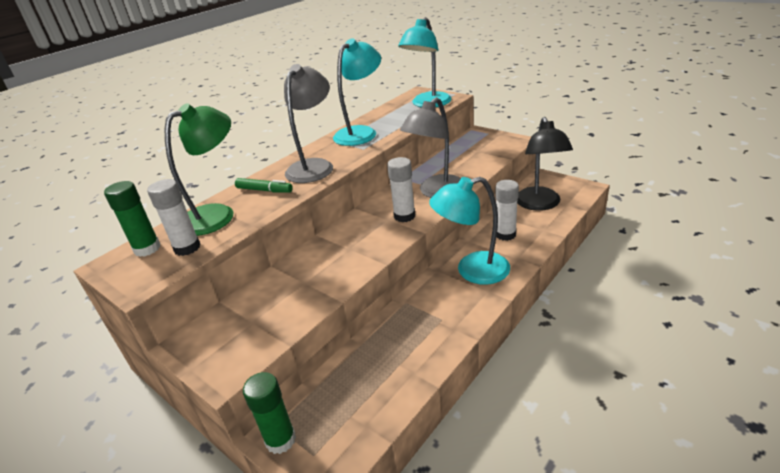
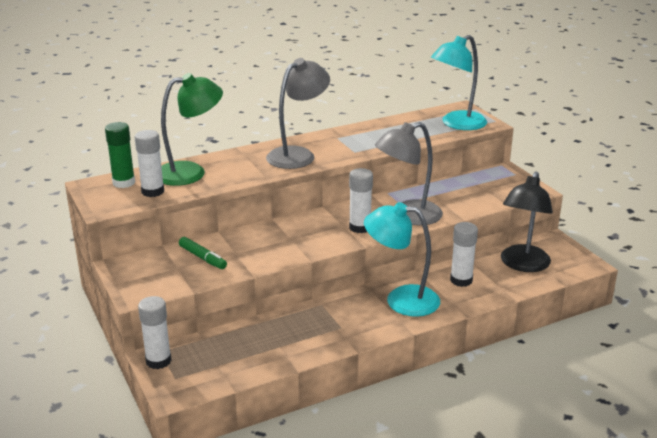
camera: 20 degrees right, 5 degrees down
(264, 190) = (241, 163): green marker -> green marker (202, 258)
(280, 440) = (158, 361): green glue stick -> white glue stick
(361, 133) = (366, 135): turquoise lamp -> none

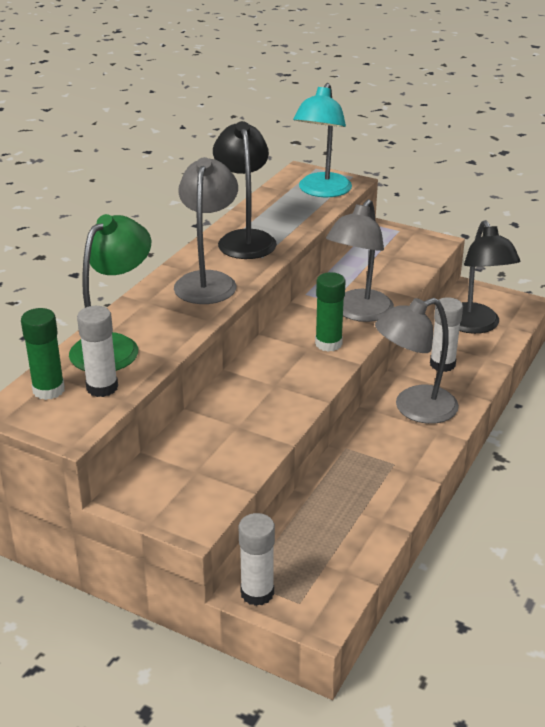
camera: 35 degrees left, 5 degrees up
(202, 258) = (209, 447): green marker -> none
(358, 138) = (245, 239): none -> black lamp
(360, 227) = (328, 344): white glue stick -> green glue stick
(401, 300) = (414, 408): turquoise lamp -> grey lamp

